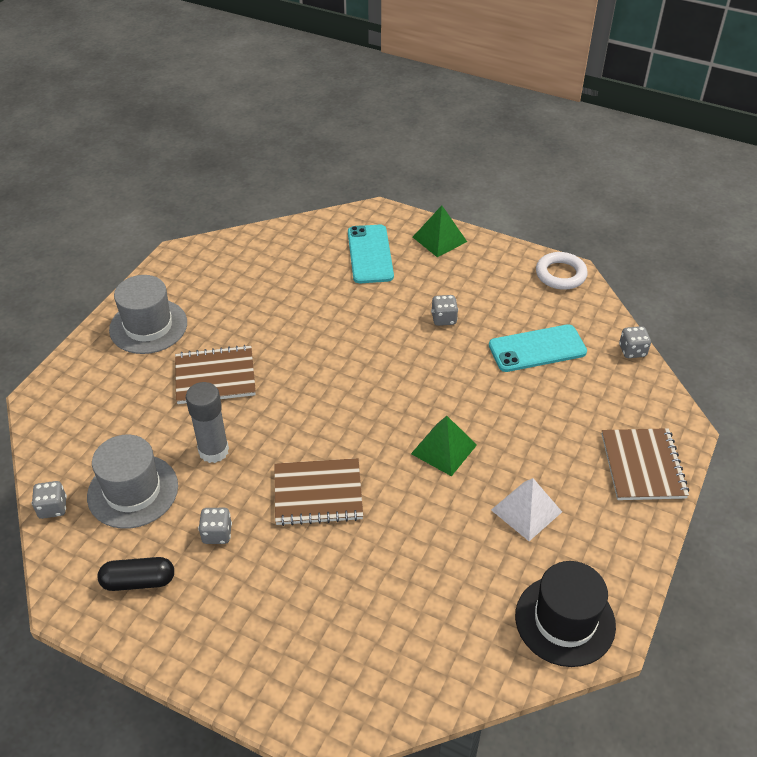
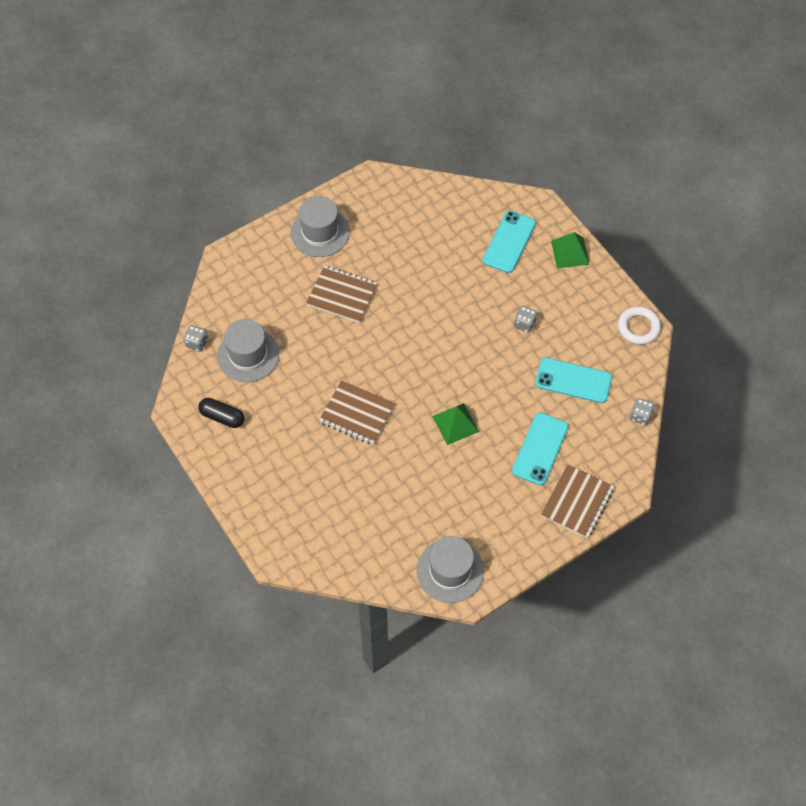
camera: 30 degrees right, 15 degrees up
(213, 451) = (310, 351): grey glue stick -> none
(217, 534) = (282, 409): grey dice -> none
(526, 510) = (477, 492): white pyramid -> none
(558, 430) = (540, 449): none -> turquoise phone
(565, 620) = (450, 571): black hat -> grey hat

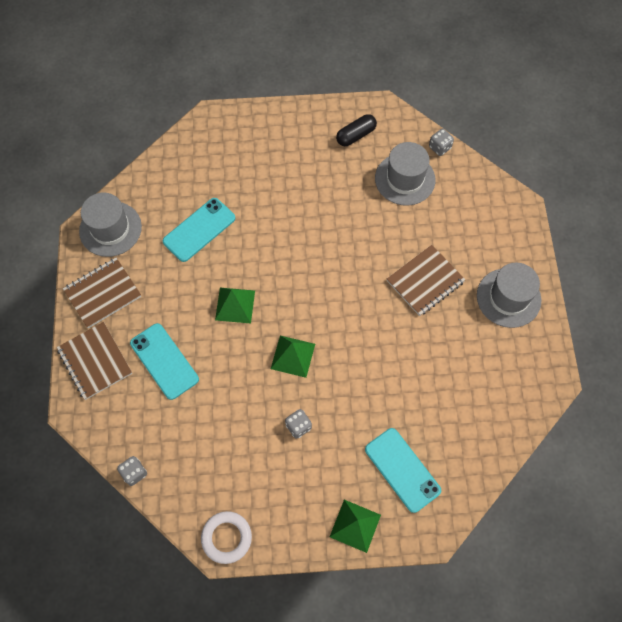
camera: 120 degrees right, 5 degrees up
(357, 414) = (295, 233): brown notebook -> brown notebook (103, 293)
(471, 357) = (293, 356): none -> green pyramid
(573, 380) = (210, 433): turquoise phone -> turquoise phone (199, 230)

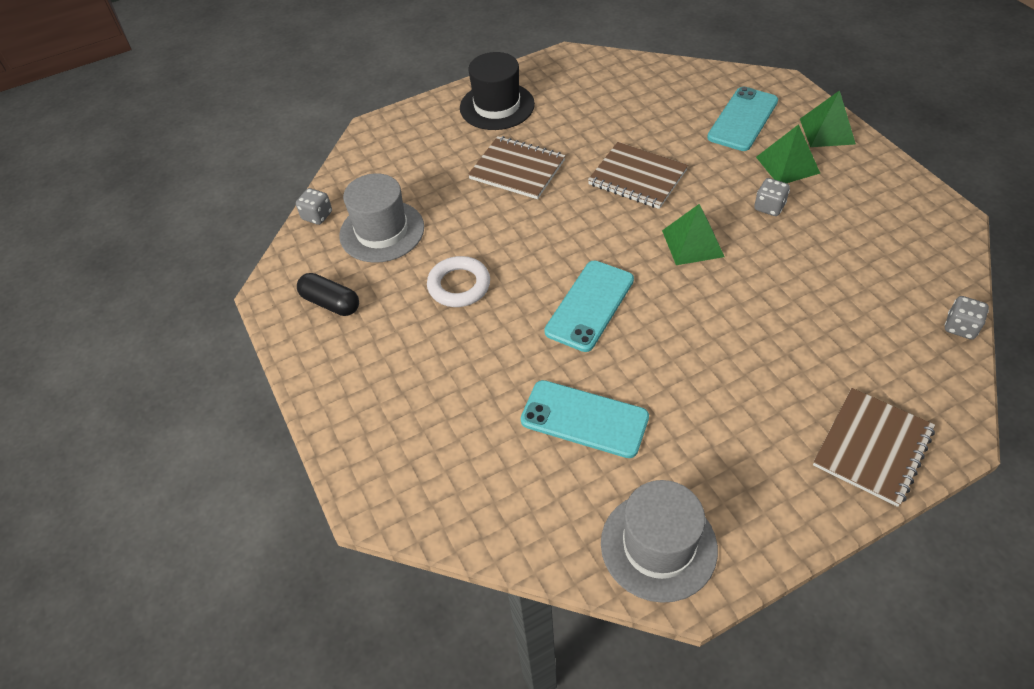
camera: 110 degrees left, 15 degrees down
(103, 293) = (770, 495): brown notebook -> brown notebook (637, 177)
(164, 361) = (803, 365): turquoise phone -> turquoise phone (590, 305)
(226, 538) = (937, 215): white ring -> white ring (459, 285)
(235, 305) = (669, 325): green pyramid -> green pyramid (787, 165)
(508, 298) = (497, 106): grey hat -> black hat

